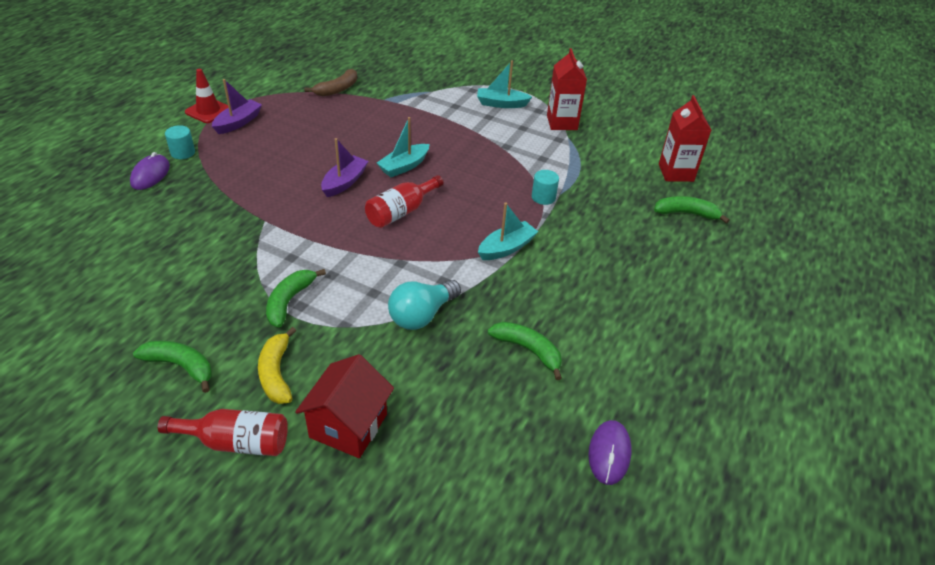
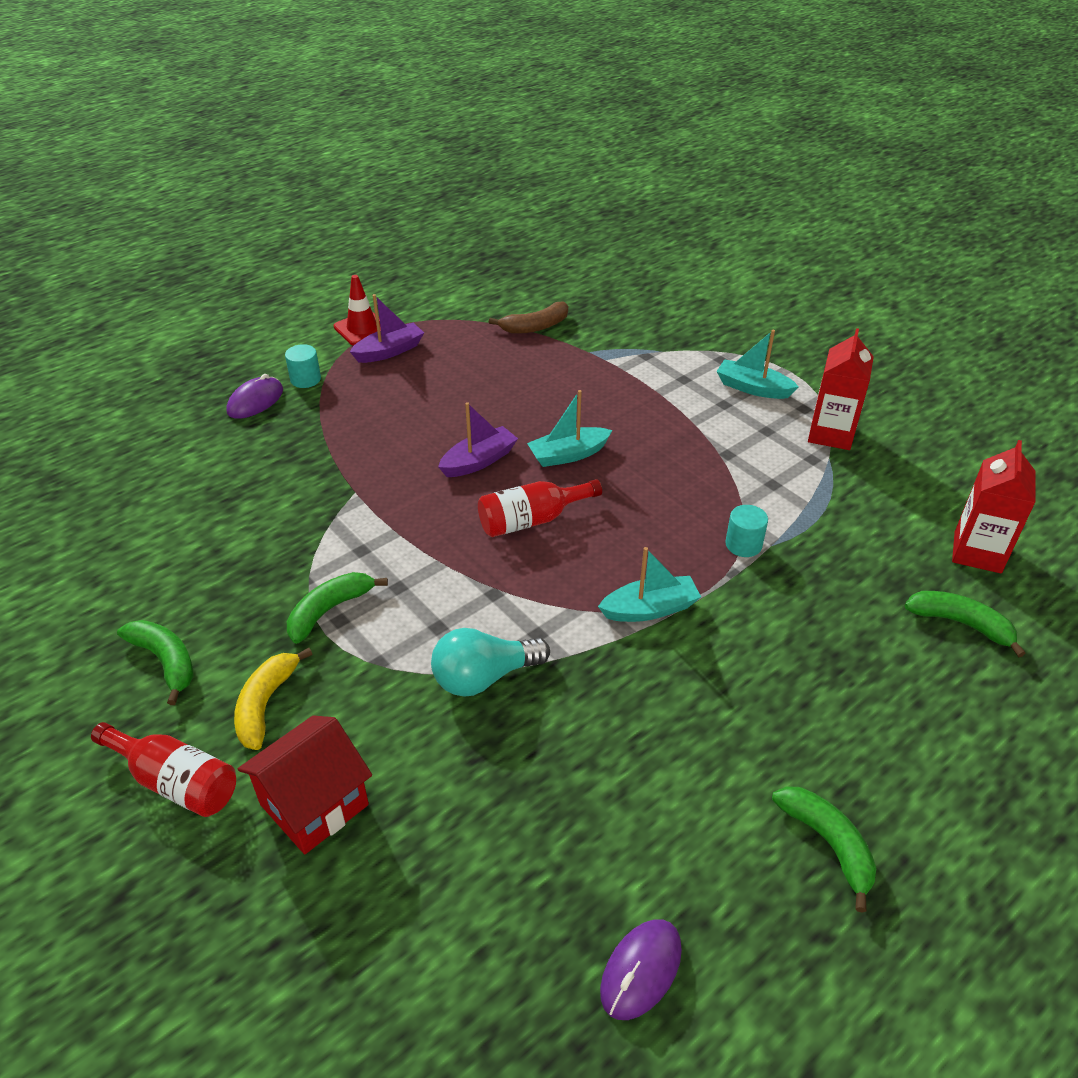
camera: 25 degrees right, 0 degrees up
(528, 350) = (603, 772): green banana -> green banana (828, 844)

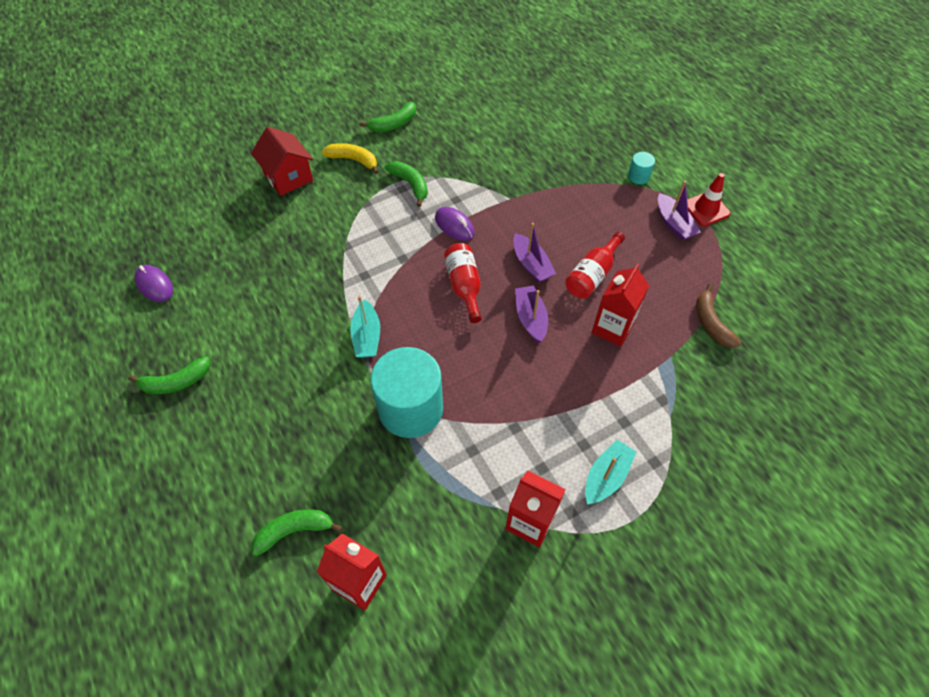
camera: 100 degrees right, 15 degrees up
(176, 781) = (320, 131): red bottle -> red bottle (592, 275)
(255, 401) = (614, 151): purple mouse -> purple mouse (454, 225)
(484, 677) = (341, 247): turquoise light bulb -> none
(563, 391) = (612, 328): none -> red carton
(568, 455) = (530, 318): turquoise boat -> purple boat
(743, 544) = (410, 408): turquoise cylinder -> turquoise cylinder, size x2.39
(960, 624) = (294, 531): green banana -> green banana turned 150 degrees counterclockwise

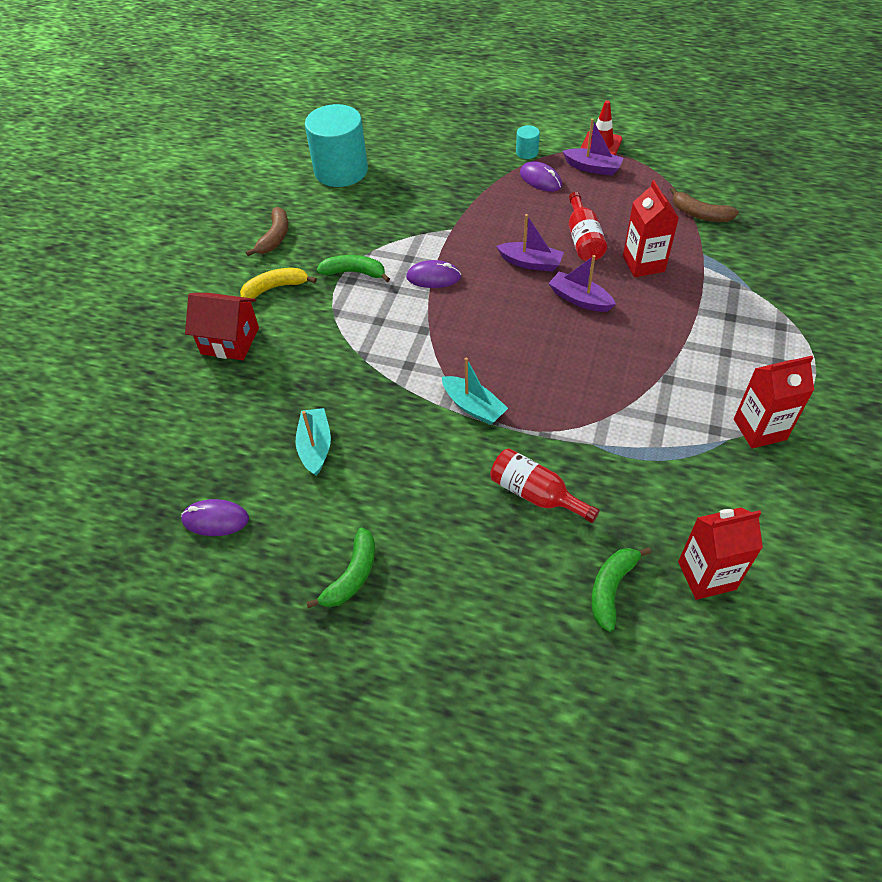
camera: 40 degrees left, 5 degrees down
(393, 124) = (275, 237): green banana -> brown banana
(410, 408) = (578, 428): turquoise cylinder -> turquoise cylinder (341, 171)
(464, 286) = (501, 314): red bottle -> red bottle (536, 494)
(606, 476) = (765, 359): turquoise boat -> turquoise boat (315, 446)
(621, 205) = (540, 179): none -> purple mouse

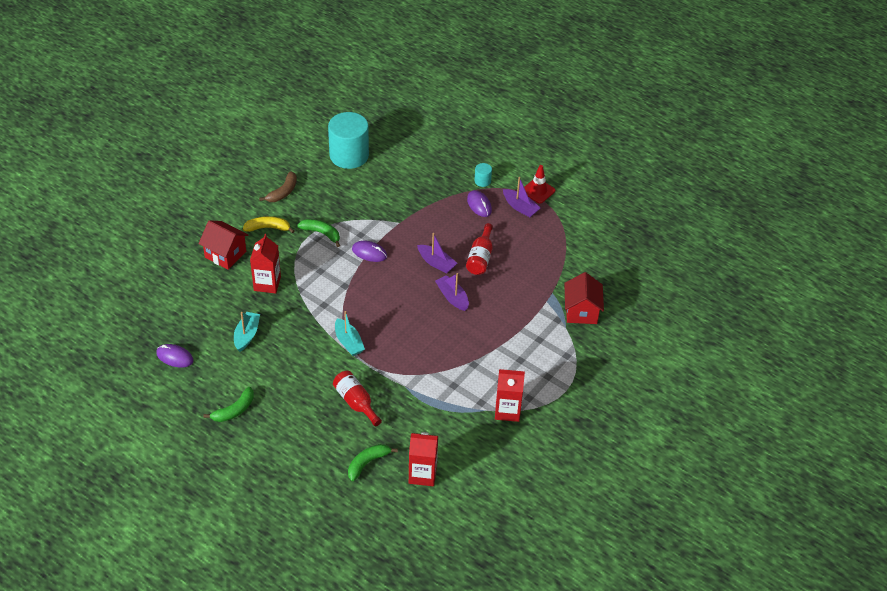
camera: 15 degrees right, 5 degrees down
(643, 264) = (508, 287): red carton -> red carton (267, 283)
(699, 214) = (569, 265): brown banana -> none
(757, 265) = (581, 311): none -> red house

